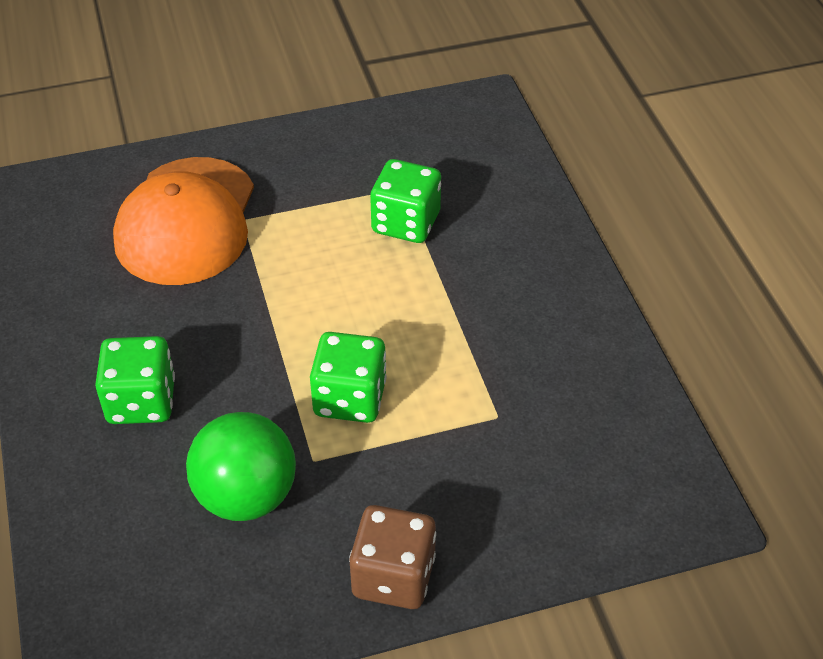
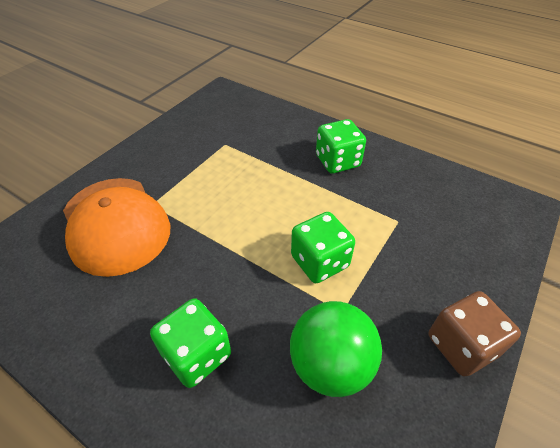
camera: 40 degrees left, 0 degrees up
(406, 223) = (245, 158): green dice -> green dice (337, 161)

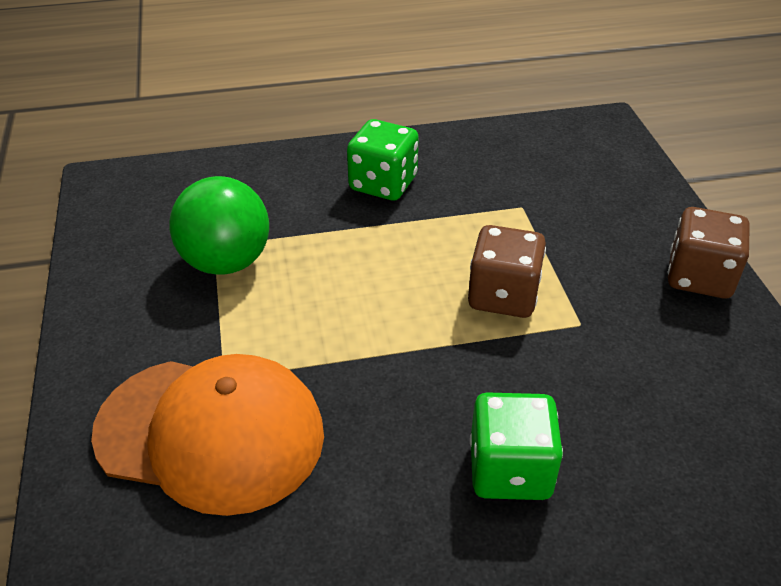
camera: 45 degrees left, 5 degrees down
(320, 261) = (503, 296): green dice -> brown dice
(330, 365) = (631, 374): green ball -> green ball (226, 262)

